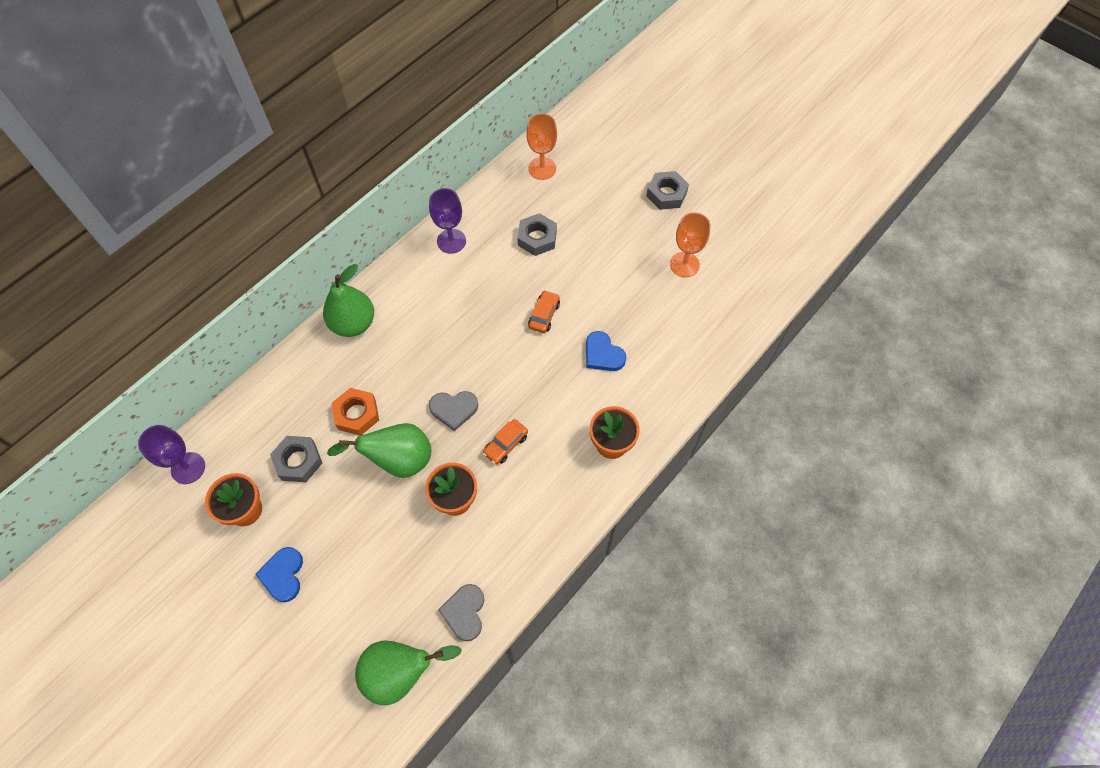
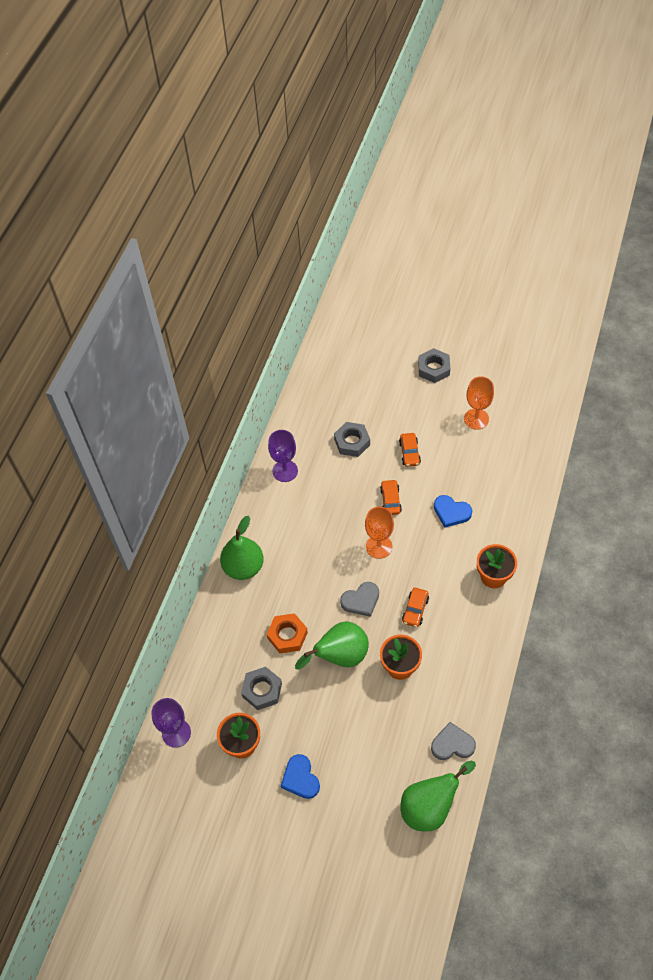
camera: 20 degrees left, 5 degrees down
(464, 612) = (452, 744): grey heart -> grey heart turned 105 degrees clockwise
(542, 168) = (325, 384): orange goblet -> orange goblet (379, 546)
(592, 273) = (409, 453): none -> orange car

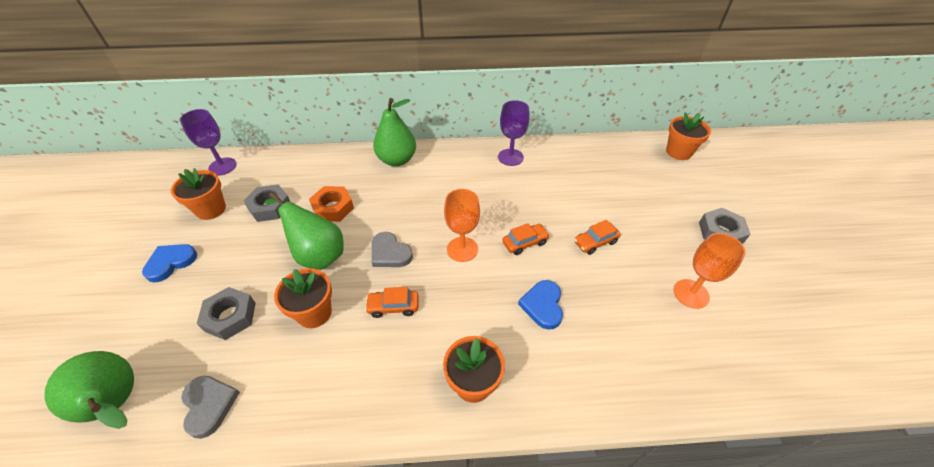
camera: 65 degrees right, 10 degrees down
(339, 342) = (678, 152): none -> orange flower pot
(352, 442) = (574, 193): grey nut -> grey nut (230, 316)

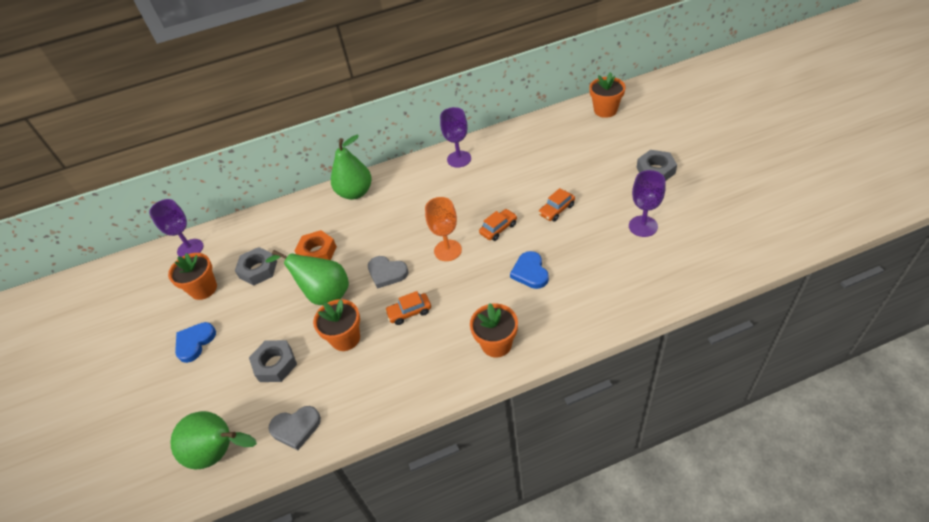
camera: 10 degrees left, 0 degrees up
(209, 405) = (296, 428): grey heart -> grey heart turned 120 degrees clockwise
(691, 294) = (643, 226): orange goblet -> purple goblet

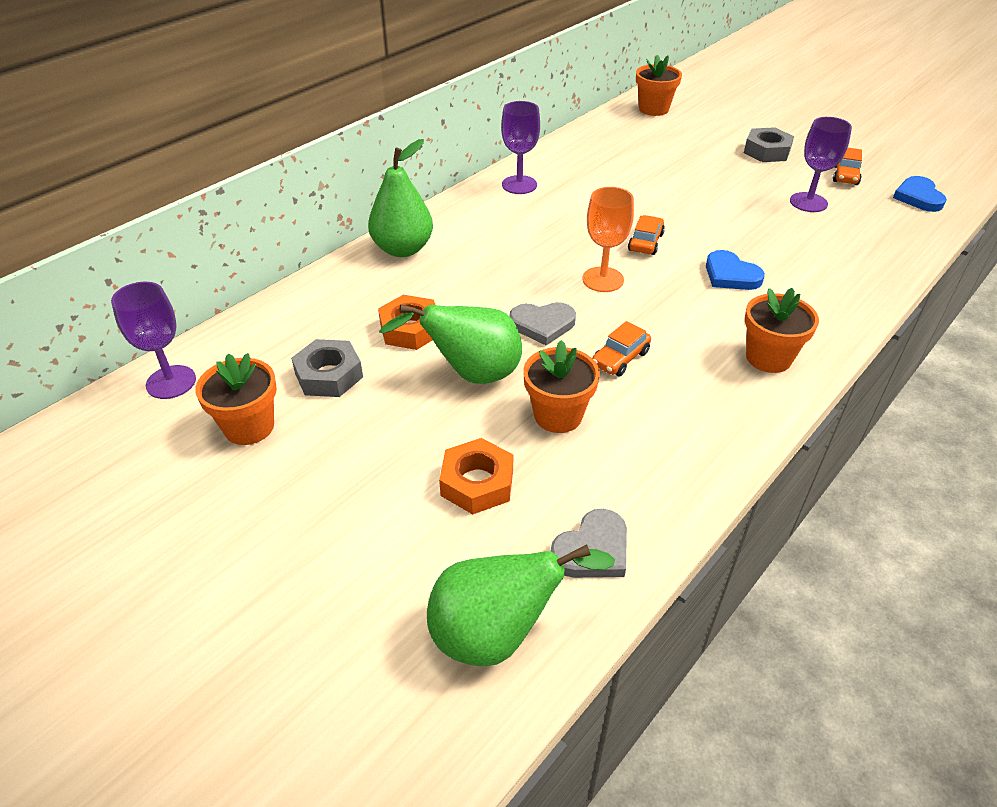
camera: 35 degrees left, 5 degrees down
(195, 342) = (302, 502): blue heart -> blue heart (918, 197)
(275, 364) = (477, 483): grey nut -> orange nut
(556, 210) = (696, 209): orange car -> orange car (845, 175)

